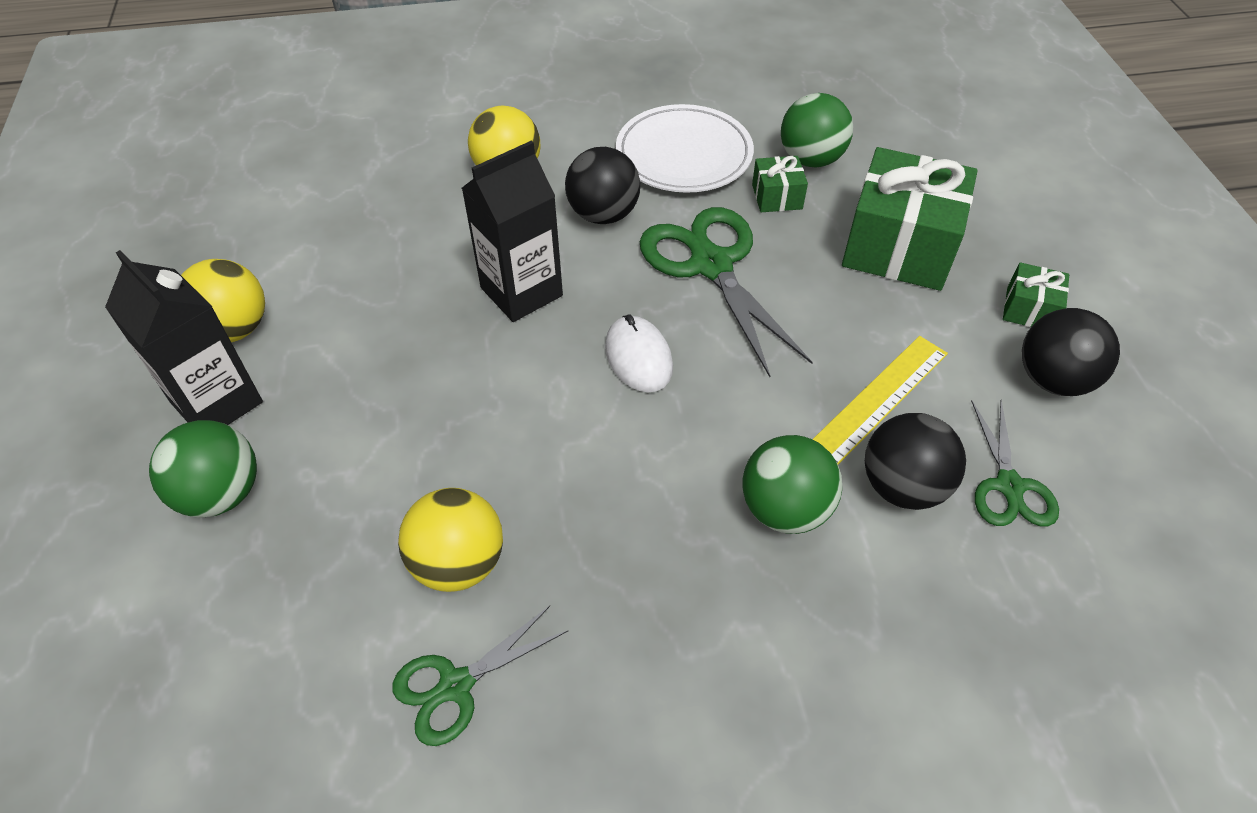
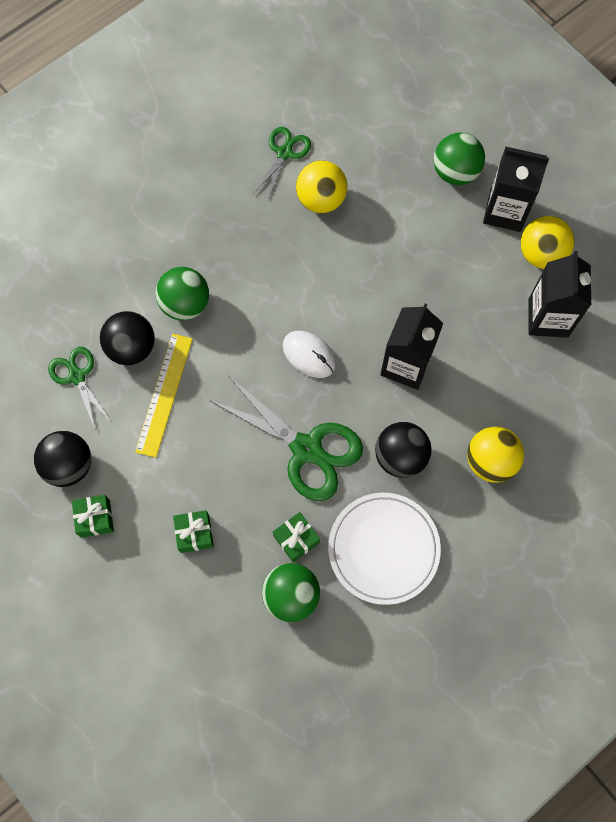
camera: 150 degrees right, 20 degrees up
(306, 261) = (548, 318): none -> black carton
(899, 246) = (195, 533): green gift -> green gift, size x0.46

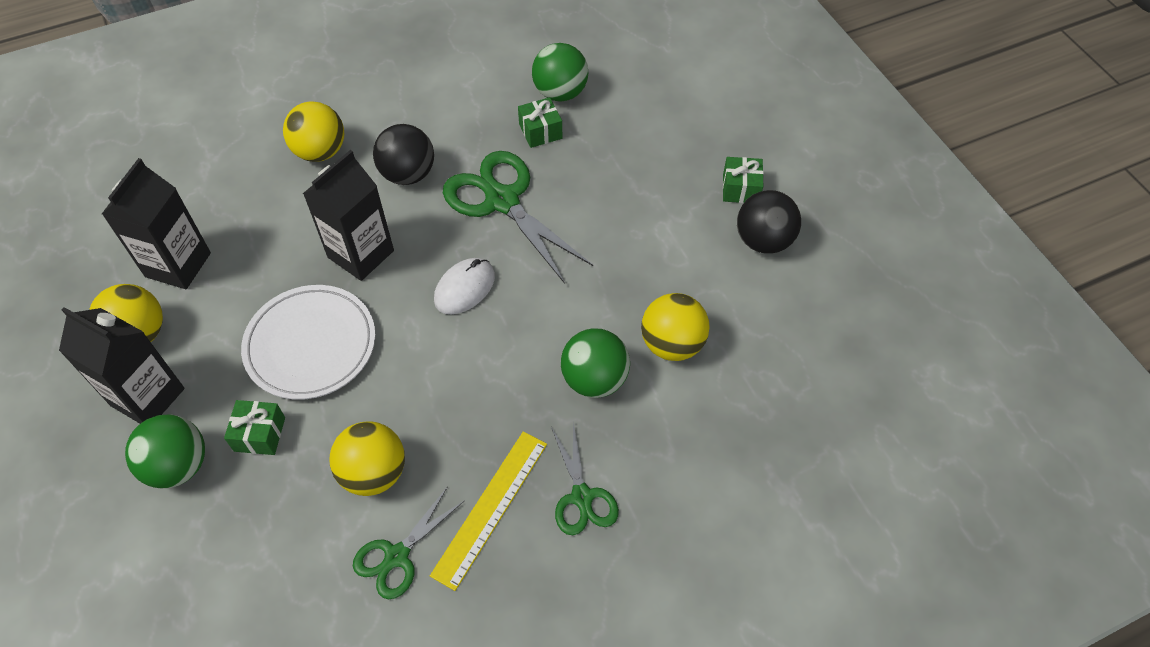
camera: 165 degrees left, 15 degrees down
(77, 376) = (743, 327): green scissors -> green scissors (582, 497)
(131, 347) = (672, 344): black ball -> yellow ball
(164, 394) = (643, 285): yellow ruler -> yellow ruler (490, 508)
(195, 533) = (640, 156): green gift -> green gift (259, 434)
(309, 355) = (465, 288): white mouse -> white mouse turned 75 degrees clockwise
(383, 549) = (459, 108): white plate -> white plate (311, 345)

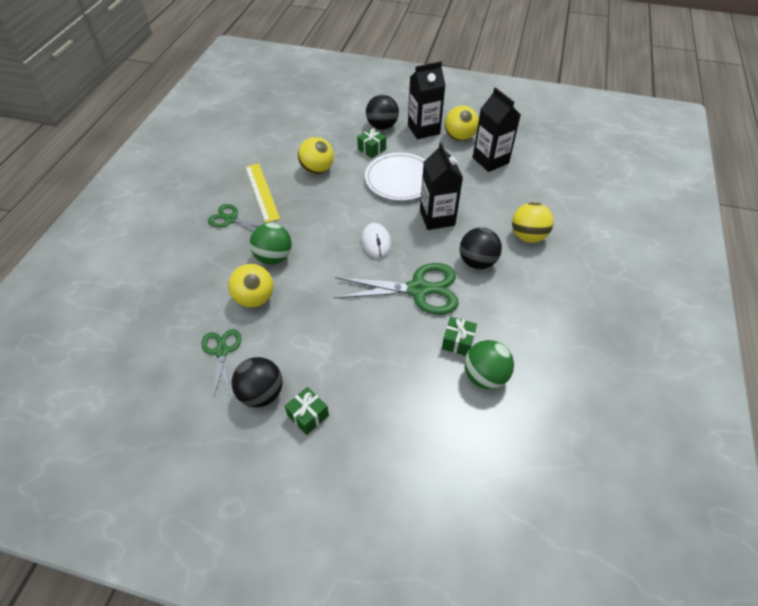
camera: 130 degrees right, 5 degrees down
(178, 465) = (382, 126): green ball -> black ball
(396, 556) = (277, 160): green scissors -> green scissors (222, 351)

